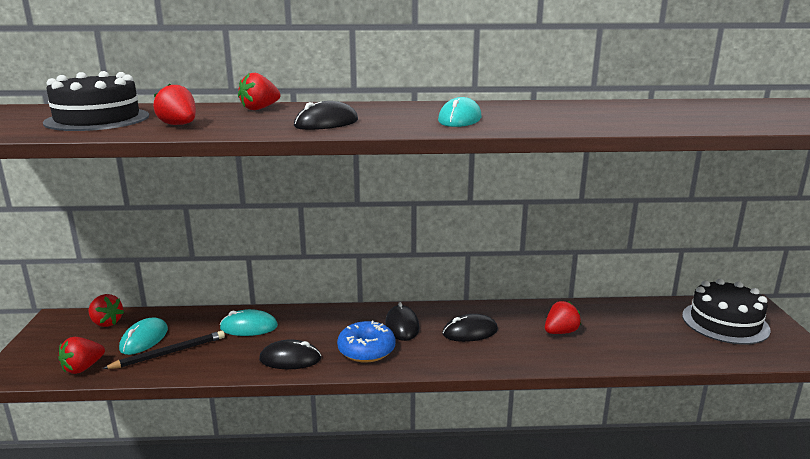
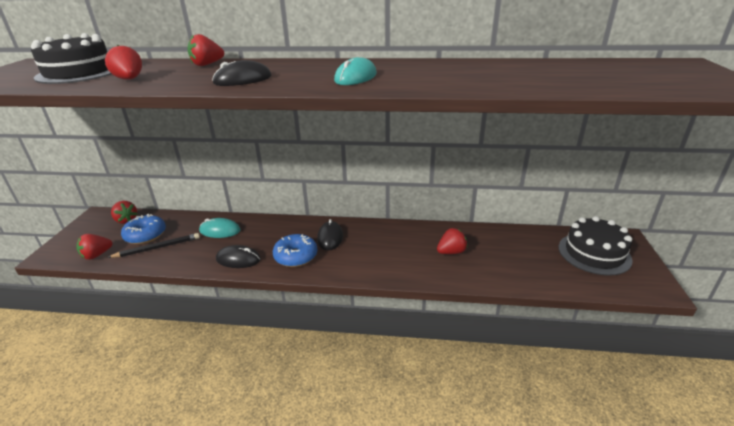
camera: 10 degrees right, 10 degrees up
(144, 339) = (145, 235): turquoise mouse -> blue donut
(470, 332) = (379, 246): black mouse -> none

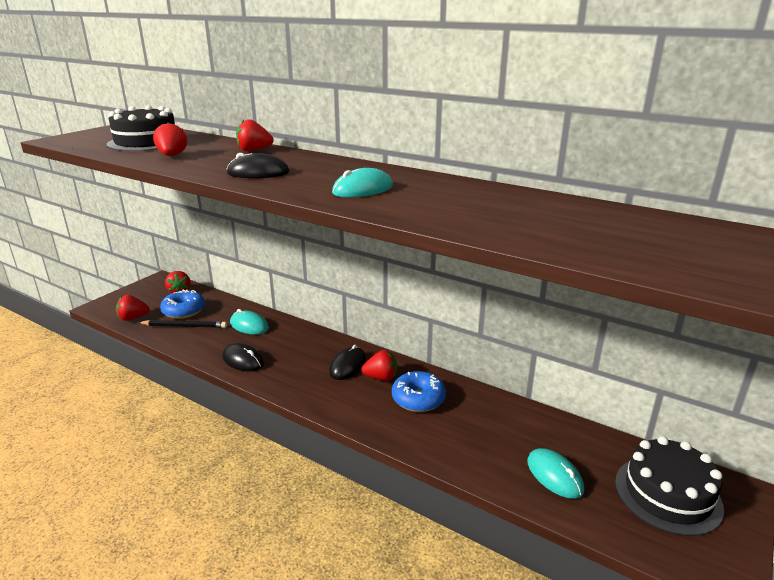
camera: 25 degrees right, 5 degrees down
(296, 256) = (298, 375): blue donut -> blue donut (418, 399)
(451, 252) = (470, 426): red strawberry -> red strawberry (381, 377)
(527, 265) = (554, 475): none -> turquoise mouse

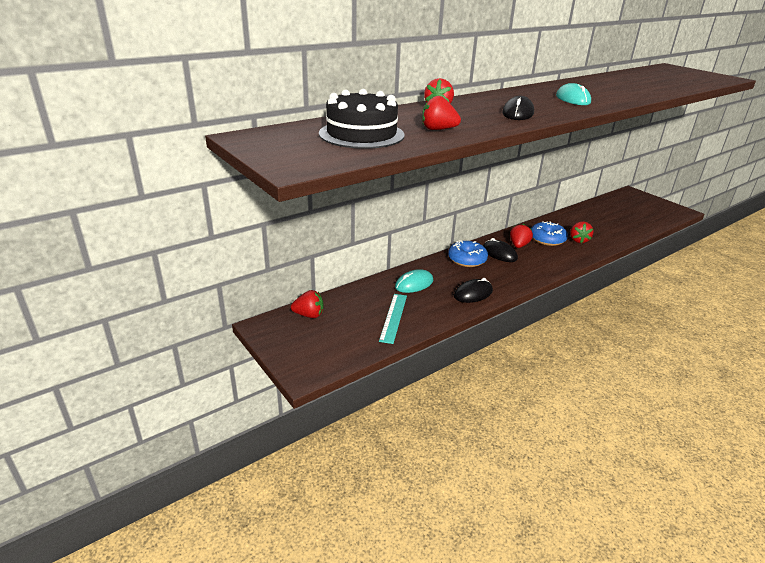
camera: 70 degrees left, 5 degrees up
(133, 318) = (353, 348): red strawberry -> red strawberry (578, 240)
(184, 311) = (359, 315): blue donut -> blue donut (467, 260)
(184, 326) = (393, 317): black pencil -> turquoise ruler
(554, 475) = (621, 223): turquoise mouse -> none
(667, 494) = (634, 205): black cake -> none

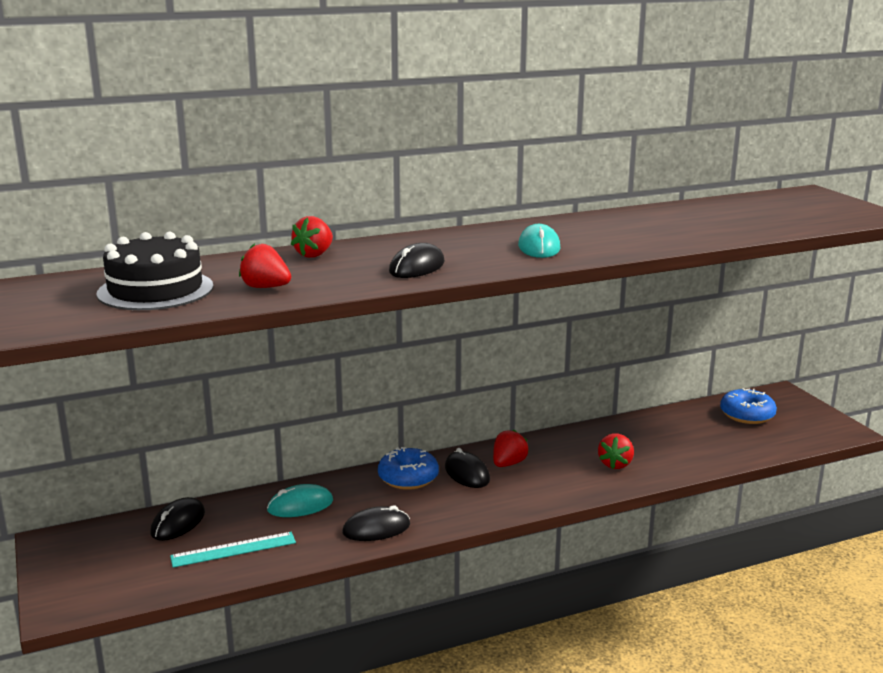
camera: 15 degrees right, 10 degrees down
(309, 315) = (121, 533): red strawberry -> none
(343, 304) = (178, 523): none -> black mouse
(393, 317) = (233, 549): turquoise ruler -> turquoise ruler turned 45 degrees clockwise
(547, 239) = (563, 458): blue donut -> blue donut (747, 415)

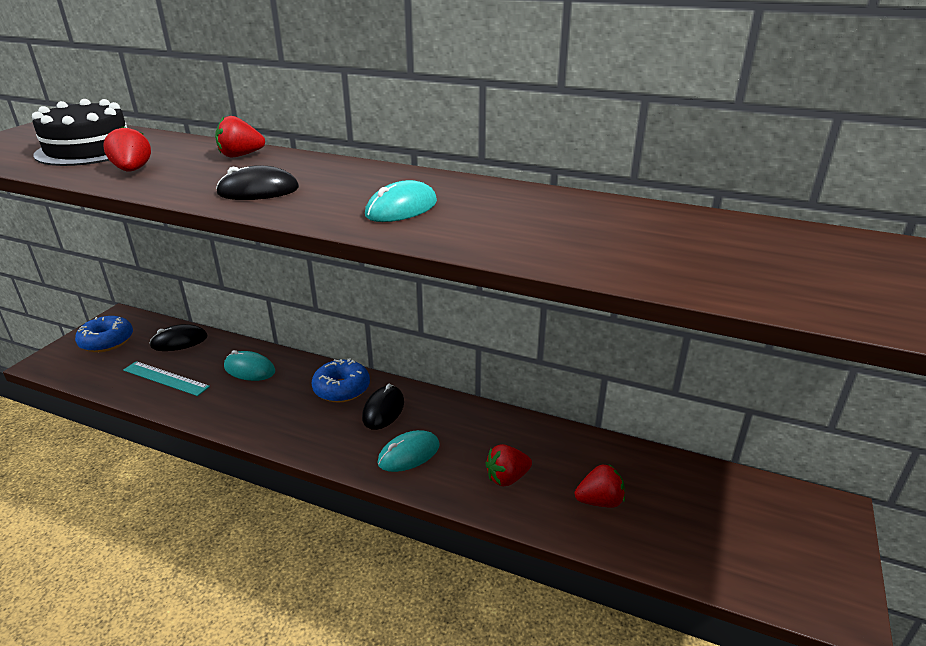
camera: 45 degrees right, 10 degrees up
(376, 529) = (252, 417): black mouse -> none
(508, 464) = (426, 421): red strawberry -> red strawberry (599, 501)
(535, 485) = (409, 454): none -> turquoise mouse
(747, 415) = (739, 510): blue donut -> blue donut (107, 341)

